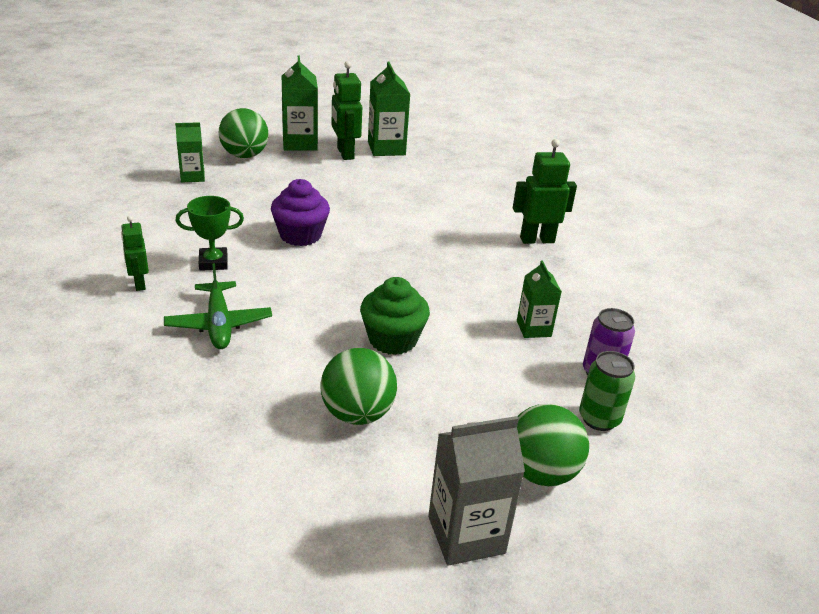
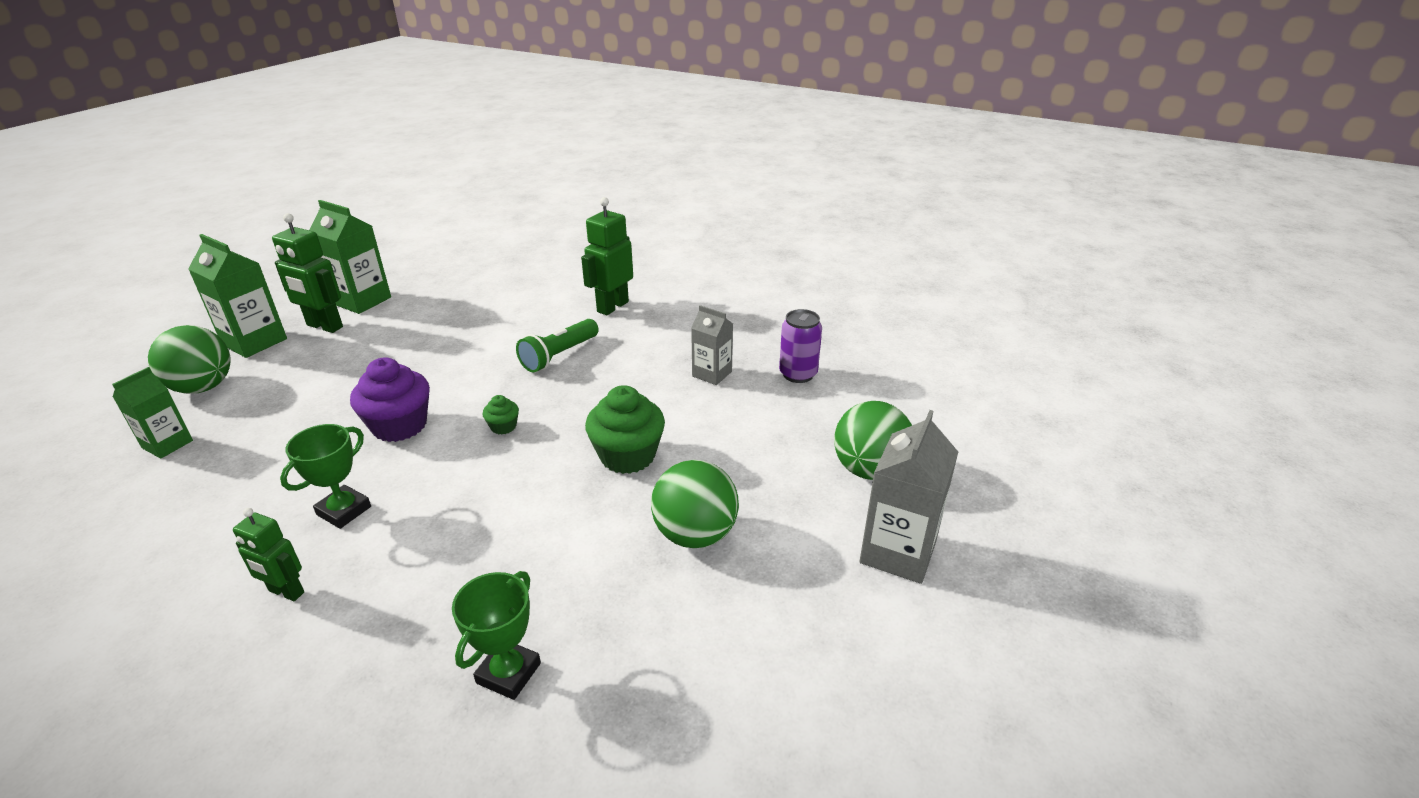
camera: 45 degrees left, 0 degrees up
(163, 399) = (509, 673): none -> green trophy
(219, 324) = (449, 561): green plane -> none
(351, 272) = (503, 426): none -> green cupcake
(449, 251) = (559, 355): none -> green flashlight
(533, 328) = (712, 374): green carton -> grey carton
(599, 419) = (843, 406): green can -> none

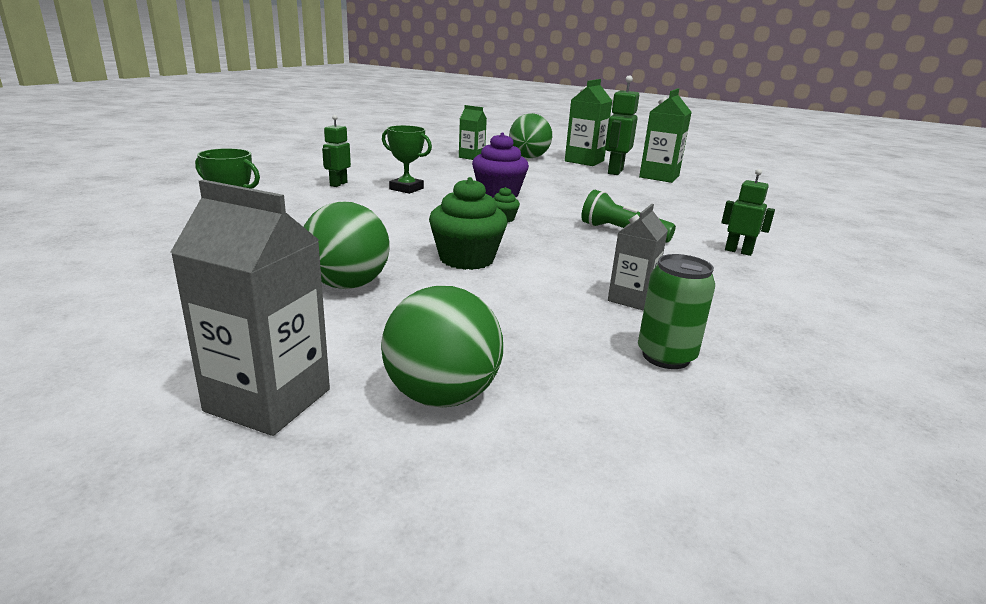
camera: 85 degrees right, 10 degrees down
(612, 307) = (738, 251): green robot -> green robot, size x0.62
(798, 374) = (666, 356): purple can -> green can

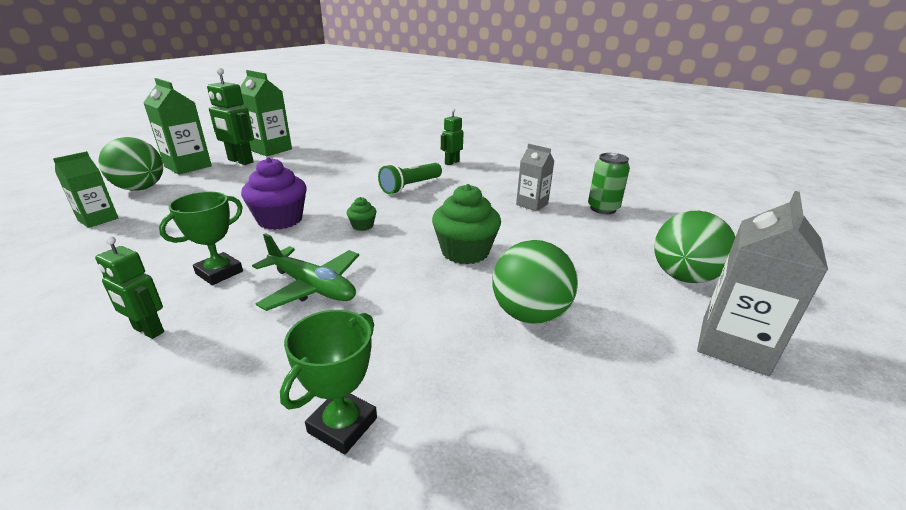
camera: 80 degrees left, 5 degrees up
(390, 211) = (312, 287): none -> green plane

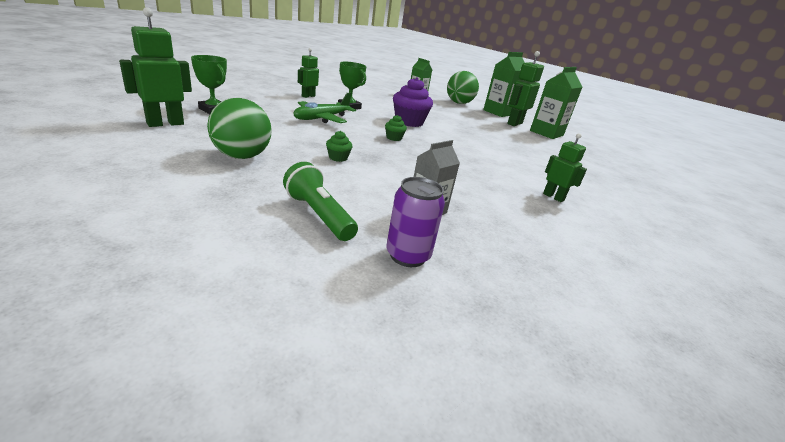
camera: 95 degrees right, 0 degrees up
(410, 186) = (472, 164): green flashlight -> green flashlight (319, 215)
(465, 252) = (338, 158): green cupcake -> green cupcake, size x0.48
(480, 451) = (165, 123): none -> green robot
(603, 209) = (408, 256): green can -> purple can
(683, 277) = (218, 239): green ball -> none
(733, 345) = (112, 212): grey carton -> none

